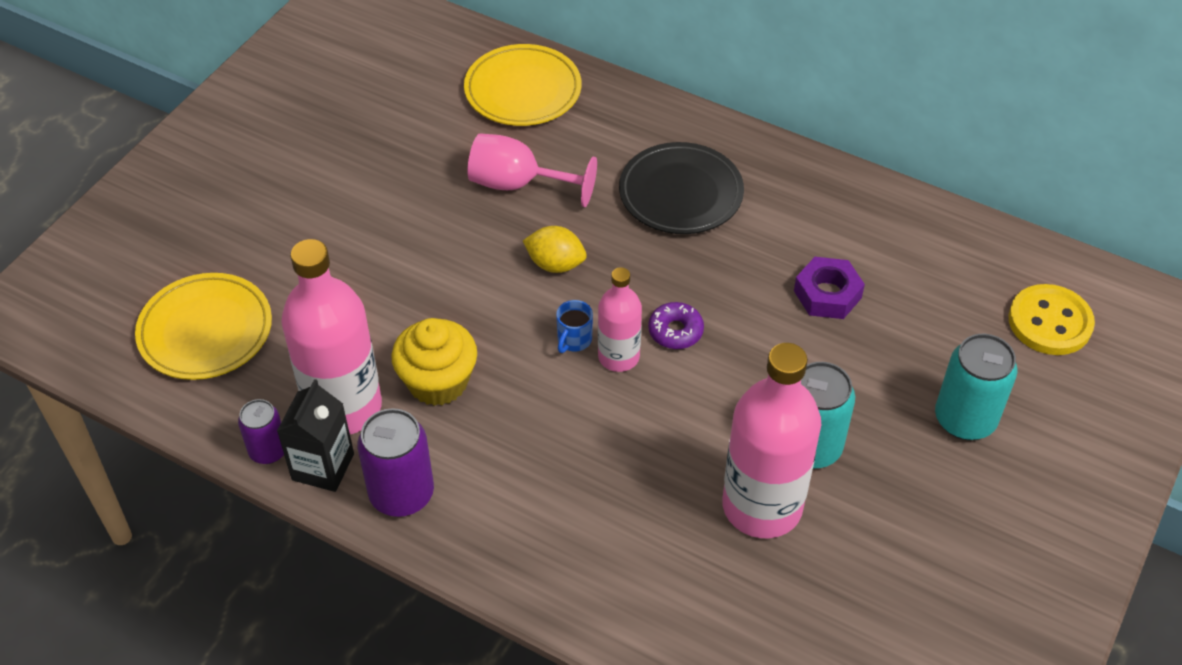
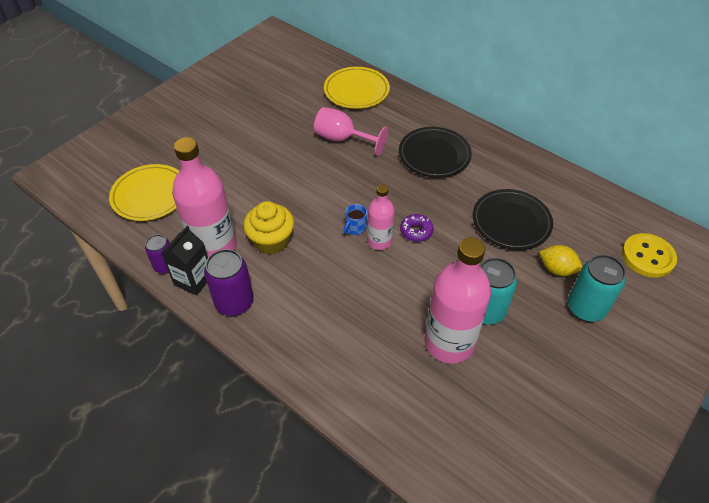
camera: 10 degrees right, 0 degrees up
(555, 264) = (354, 184): yellow lemon -> yellow lemon (556, 269)
(827, 294) = (511, 222): purple nut -> black plate

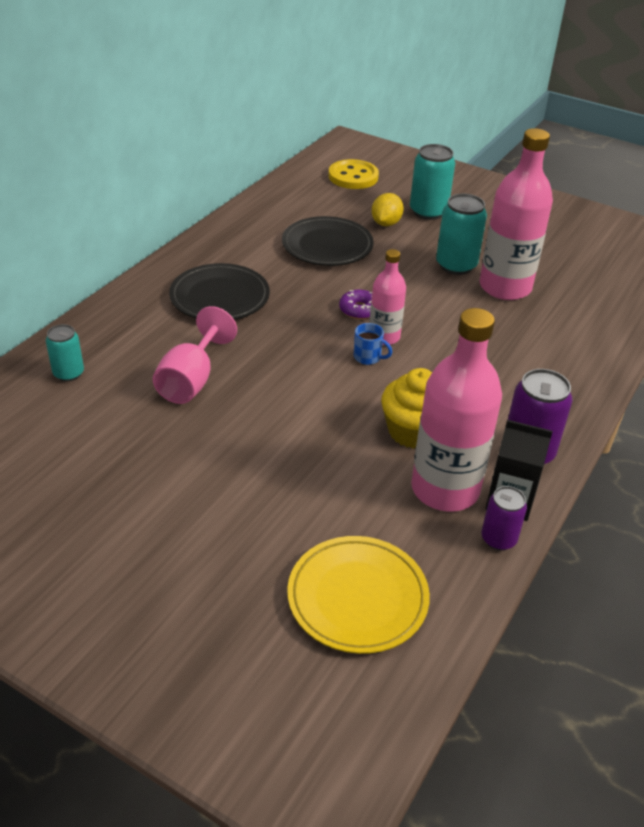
camera: 100 degrees left, 10 degrees down
(356, 91) = (68, 373): yellow plate -> turquoise can

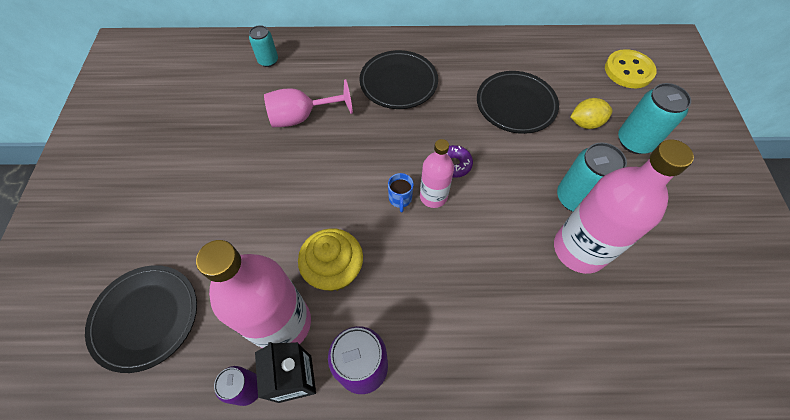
camera: 60 degrees right, 20 degrees up
(357, 598) = (146, 318): yellow plate -> black plate

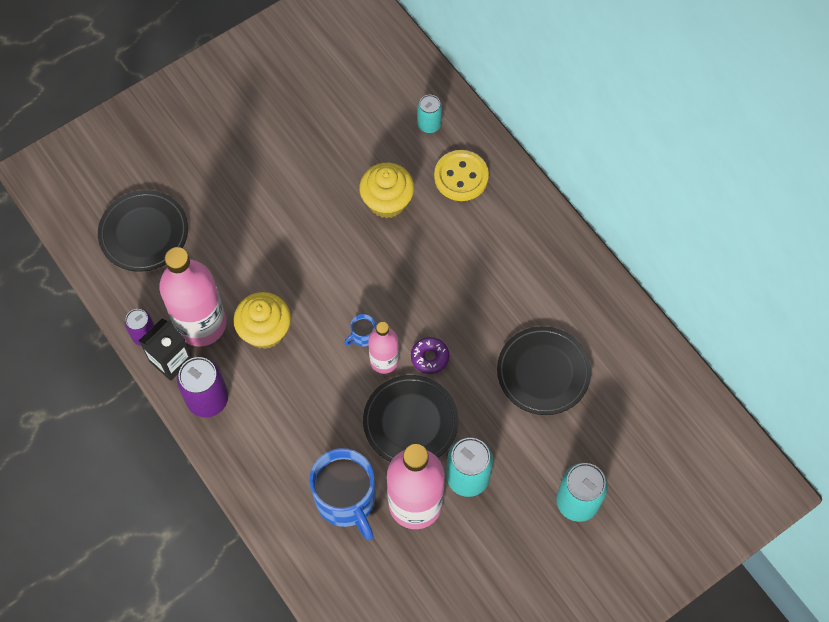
camera: 55 degrees right, 5 degrees up
(301, 117) = (387, 201): pink goblet -> yellow cupcake
(398, 83) = (490, 253): black plate -> black plate (410, 422)
(546, 303) = (346, 501): none -> blue mug
(585, 123) = (567, 447): yellow lemon -> none
(628, 70) = (678, 457): yellow button -> yellow button (461, 177)

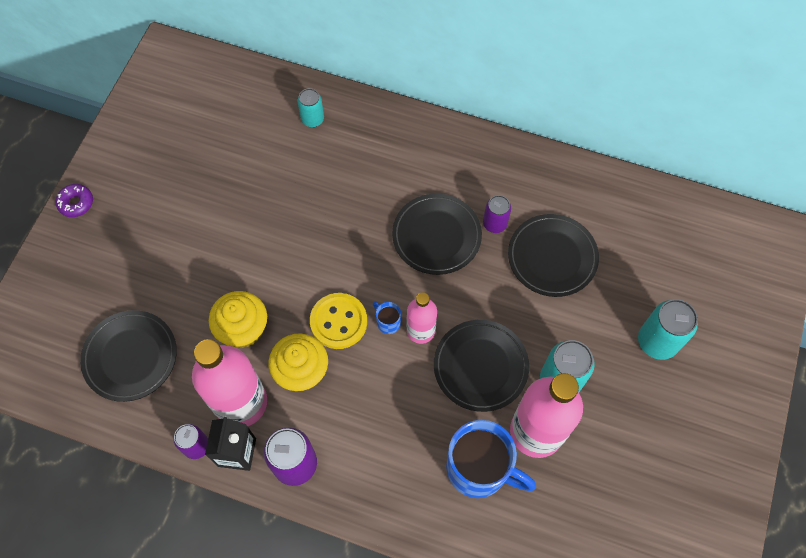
camera: 35 degrees left, 0 degrees up
(362, 336) = (388, 322): blue mug -> blue mug turned 120 degrees clockwise
(387, 201) = (324, 200): yellow cupcake -> yellow cupcake (243, 329)
(430, 357) = (455, 303): purple donut -> purple donut (76, 203)
(458, 291) = (436, 236): none -> black plate
(461, 177) = (369, 145): yellow button -> yellow button (338, 322)
(516, 312) = (495, 224): none -> purple can

